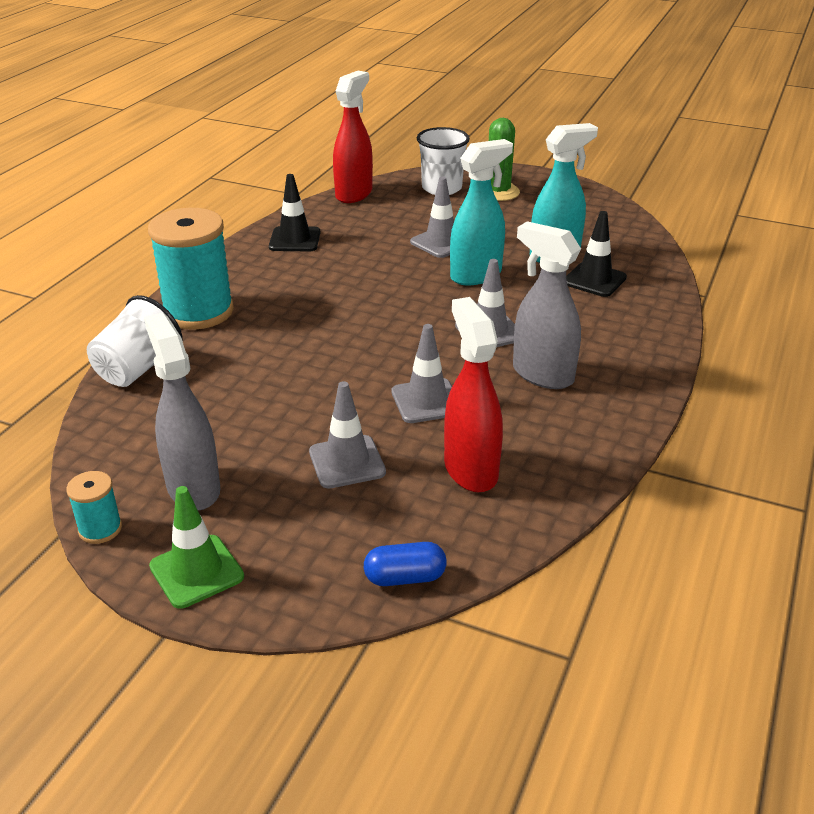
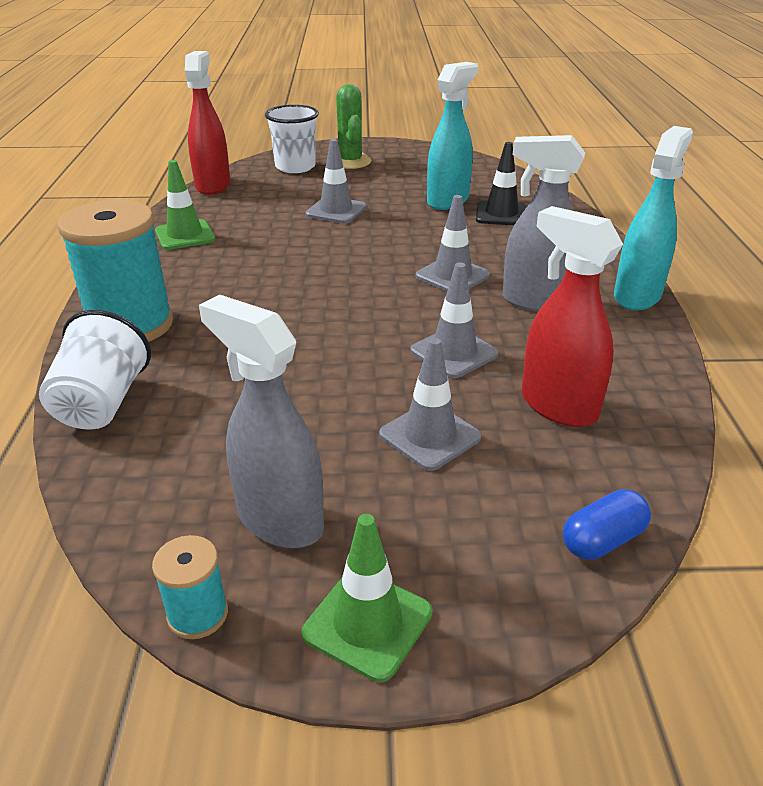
camera: 25 degrees left, 0 degrees up
(295, 240) = (185, 235): black traffic cone -> green traffic cone
(476, 275) = (394, 231): turquoise spray bottle -> turquoise spray bottle (637, 296)

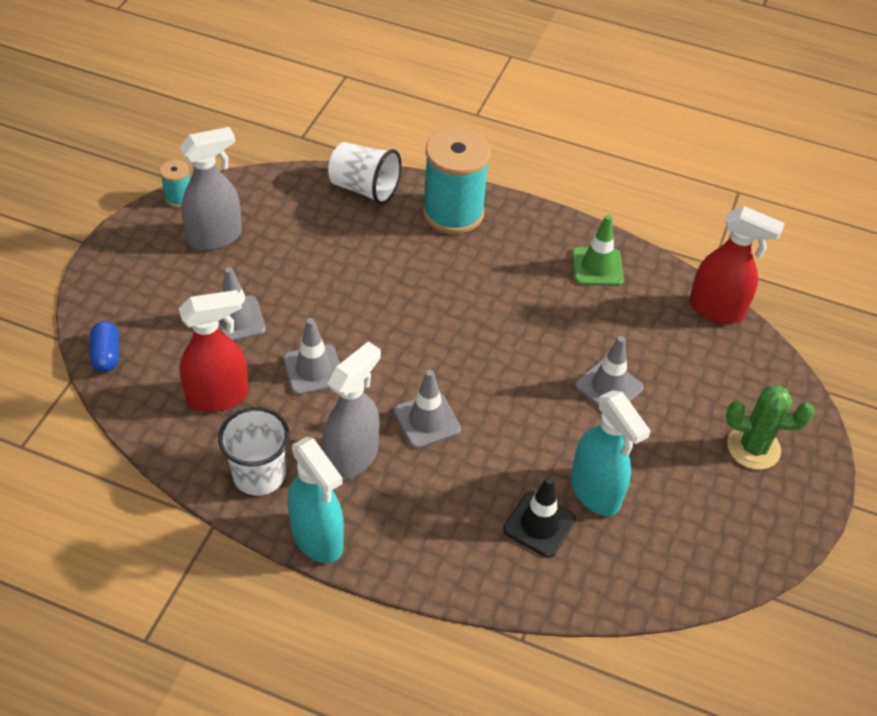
camera: 110 degrees right, 15 degrees up
(295, 167) = (751, 391): white cup -> white cup (259, 474)
(367, 623) = (131, 248): green traffic cone -> none

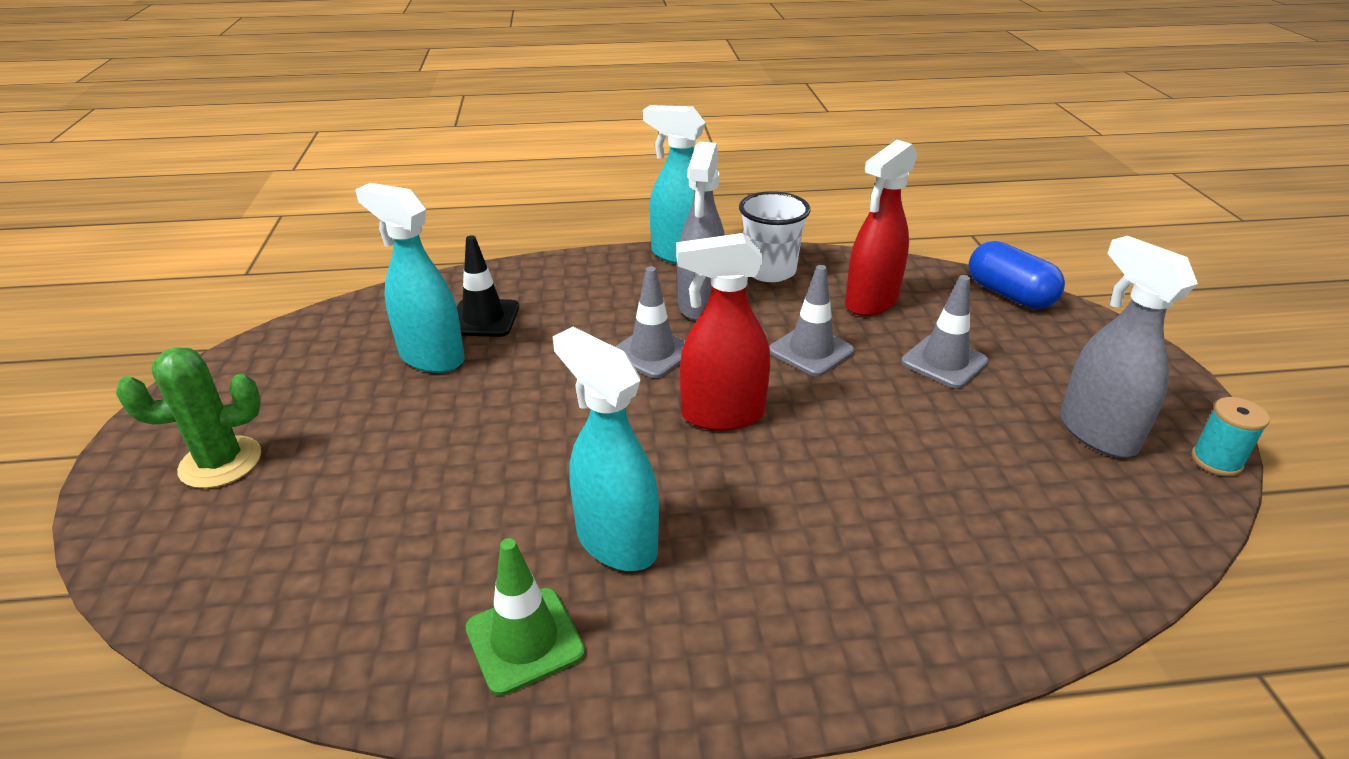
camera: 155 degrees right, 15 degrees down
(107, 355) = (1009, 295): blue capsule -> blue capsule, size x1.51
(215, 237) = (1096, 433): grey spray bottle -> grey spray bottle turned 120 degrees clockwise
(364, 188) = (1025, 604): white cup -> none
(453, 213) = (843, 629): turquoise spool -> none
(532, 293) = (615, 541): none -> turquoise spray bottle
(608, 387) = (445, 460): grey traffic cone -> none
(716, 310) = (270, 652): red spray bottle -> red spray bottle (721, 415)

